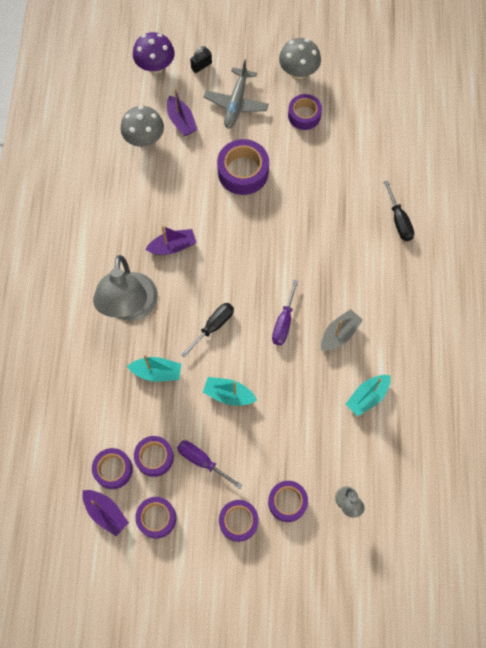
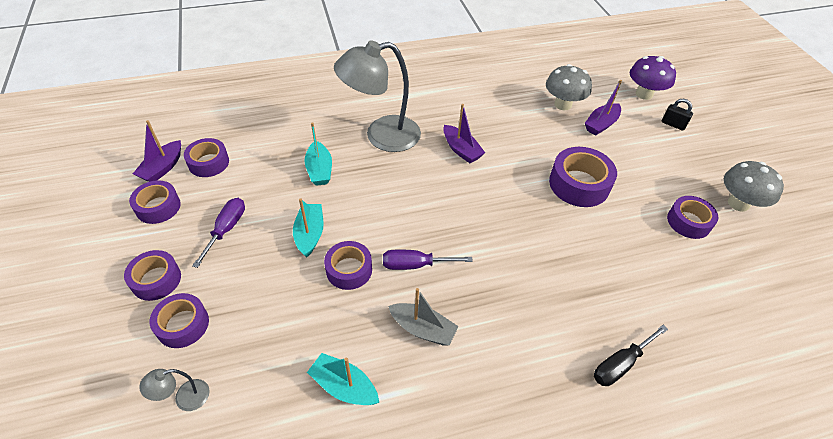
camera: 70 degrees right, 20 degrees down
(154, 457) = (225, 190): purple tape -> purple tape (349, 270)
(213, 326) = (386, 202): black screwdriver -> none
(236, 103) = (654, 160): grey plane -> none

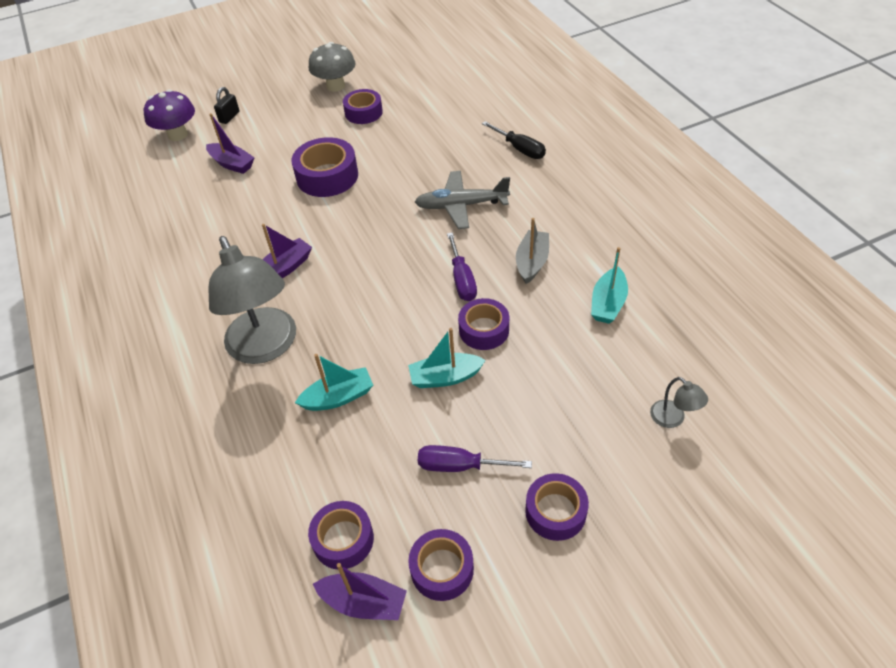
camera: 95 degrees left, 0 degrees up
(183, 325) = (600, 456): purple tape -> none
(522, 284) = (462, 205): none -> grey plane
(563, 104) = (197, 193): grey mushroom -> none

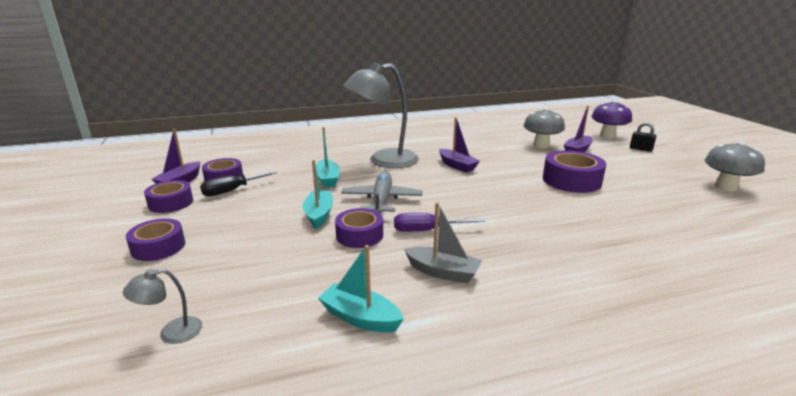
camera: 95 degrees right, 25 degrees down
(210, 192) = (541, 145): none -> grey mushroom
(363, 112) = (685, 198): purple tape -> none
(460, 466) = (236, 214): purple screwdriver -> none
(462, 205) = (539, 239): grey plane -> grey plane (381, 200)
(520, 149) = (668, 291): black screwdriver -> black screwdriver (232, 191)

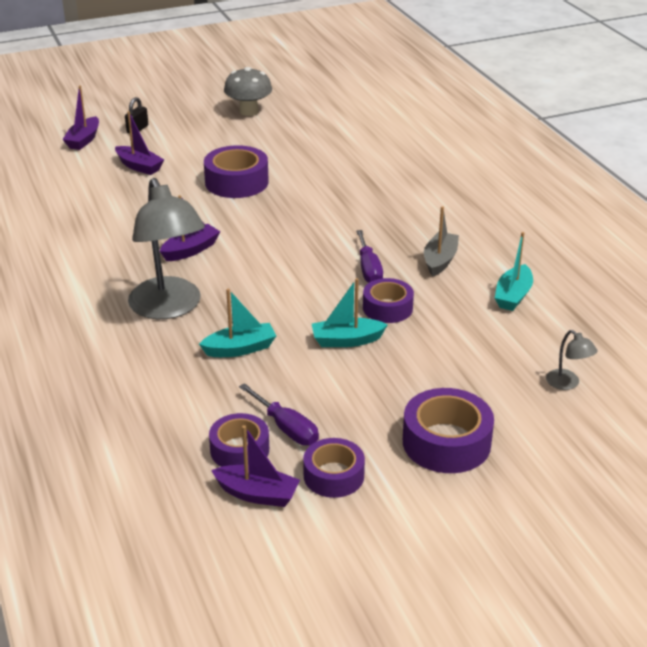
camera: 95 degrees left, 10 degrees up
(158, 247) = (446, 442): purple tape -> purple tape, size x1.51
(232, 191) = (286, 428): black screwdriver -> purple screwdriver
(381, 200) = (303, 300): grey plane -> none
(541, 145) = (116, 187): grey mushroom -> none
(607, 136) = (83, 140): purple mushroom -> purple boat

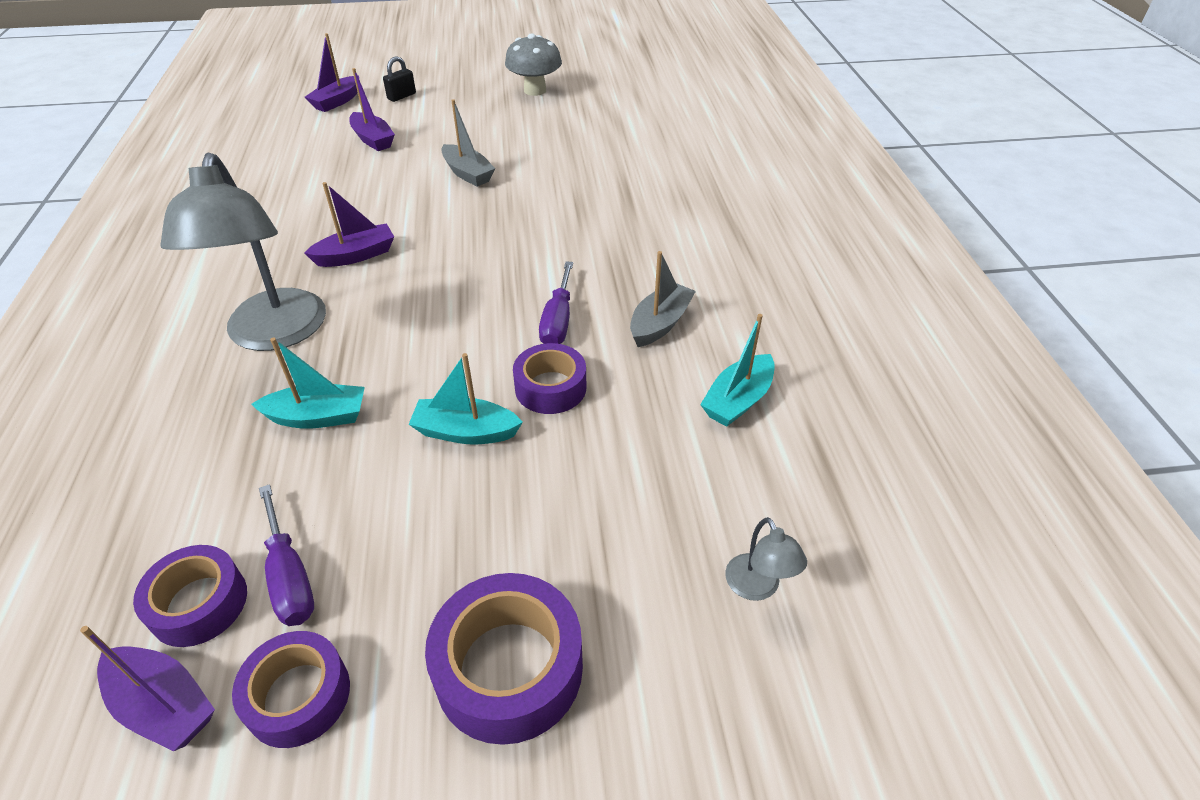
camera: 15 degrees right, 10 degrees up
(236, 182) = (468, 173): purple tape -> grey boat

